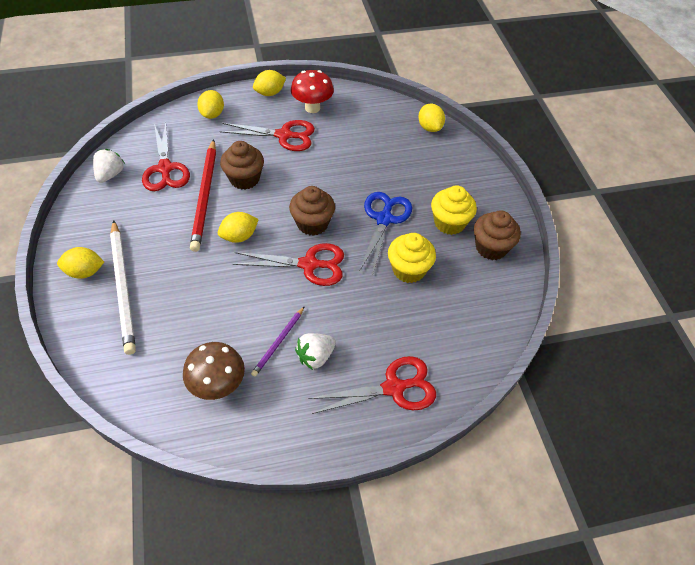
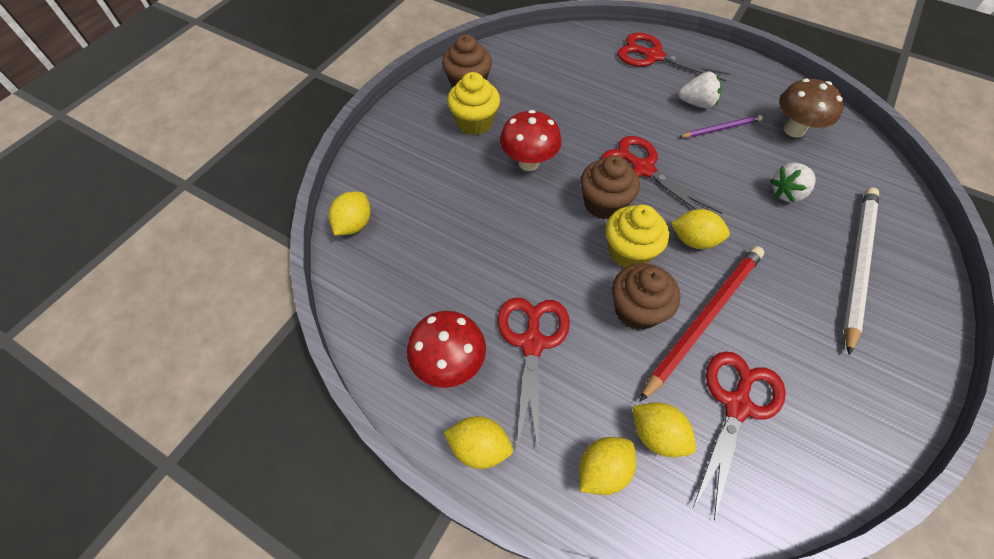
camera: 135 degrees left, 5 degrees up
(85, 272) = (901, 312): yellow lemon -> yellow lemon (657, 435)
(110, 174) = (827, 454): white strawberry -> white strawberry (786, 193)
(284, 135) = (532, 343): red scissors -> red scissors turned 45 degrees clockwise
(384, 219) = (528, 163): blue scissors -> red mushroom
(408, 270) = (557, 112): yellow cupcake -> yellow cupcake (629, 251)

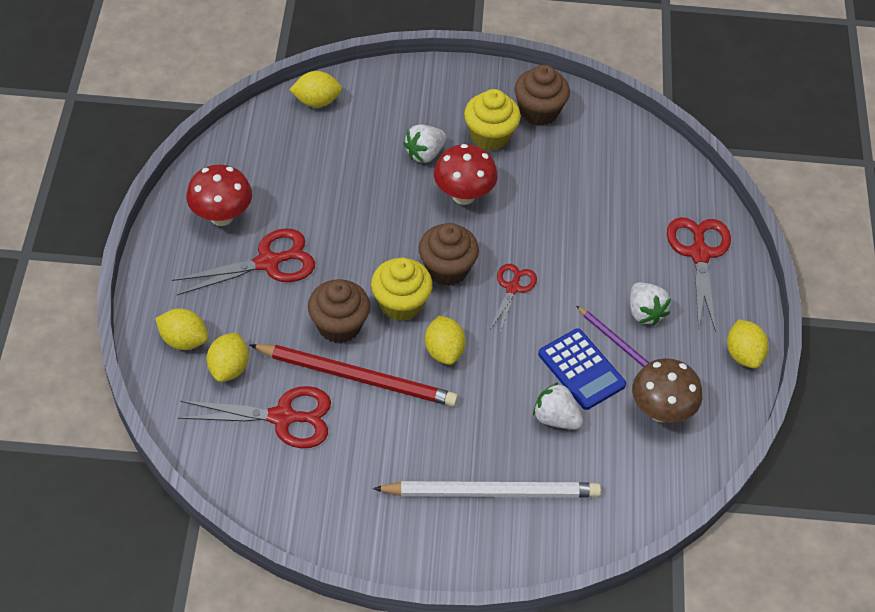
camera: 60 degrees right, 5 degrees down
(467, 170) = (424, 153): none -> white strawberry
(479, 447) = (165, 259): yellow lemon -> yellow lemon (743, 354)
(642, 169) = (512, 288): red scissors -> red scissors, size x0.61
(741, 159) = (581, 369): none -> blue calculator

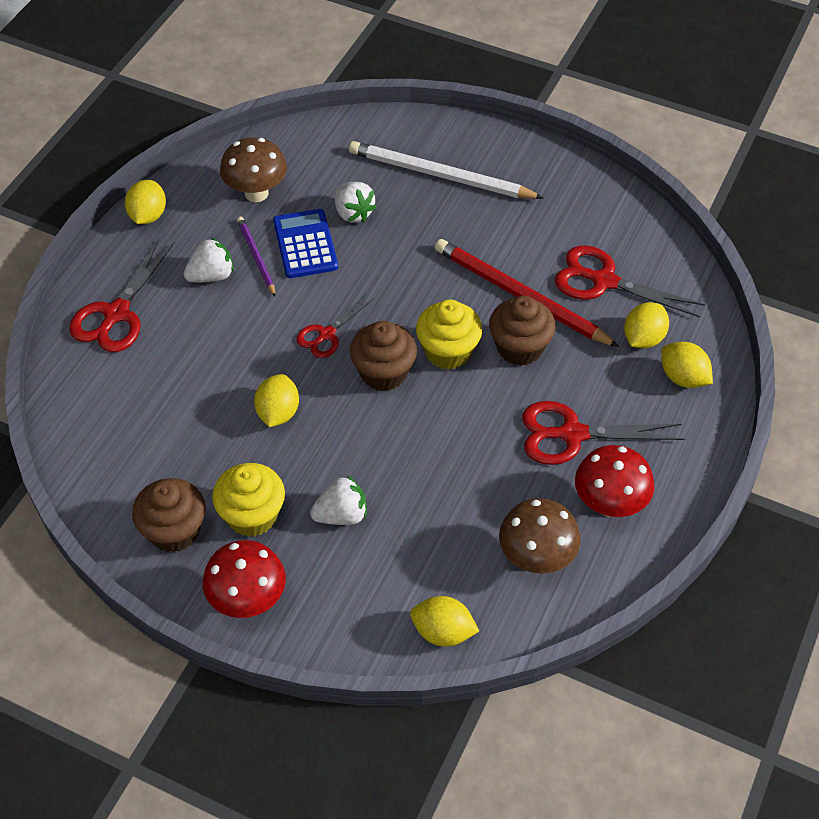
camera: 155 degrees left, 0 degrees up
(266, 164) = (536, 558): none -> brown mushroom
(444, 351) = (426, 296): yellow lemon -> yellow lemon (278, 413)
(463, 195) = (324, 449): red mushroom -> red mushroom (248, 600)
(645, 312) = (211, 276): white strawberry -> white strawberry turned 60 degrees clockwise

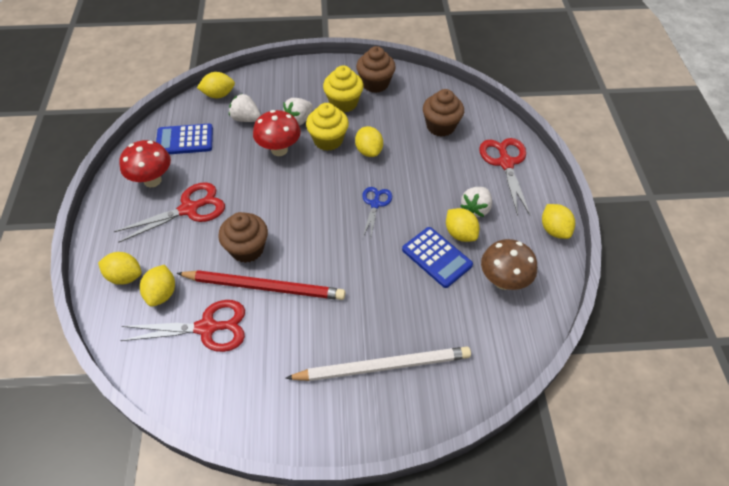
camera: 150 degrees right, 0 degrees up
(248, 600) = (318, 73): red mushroom -> red mushroom (279, 150)
(256, 257) = (460, 233): purple pencil -> yellow lemon
(326, 334) = (375, 204): red scissors -> blue scissors
(353, 213) = (424, 298): white strawberry -> white strawberry (246, 119)
(383, 373) = (324, 197): brown cupcake -> brown cupcake (440, 126)
(448, 351) = (293, 226): yellow cupcake -> yellow cupcake (328, 140)
(536, 558) = (185, 140): brown mushroom -> blue calculator

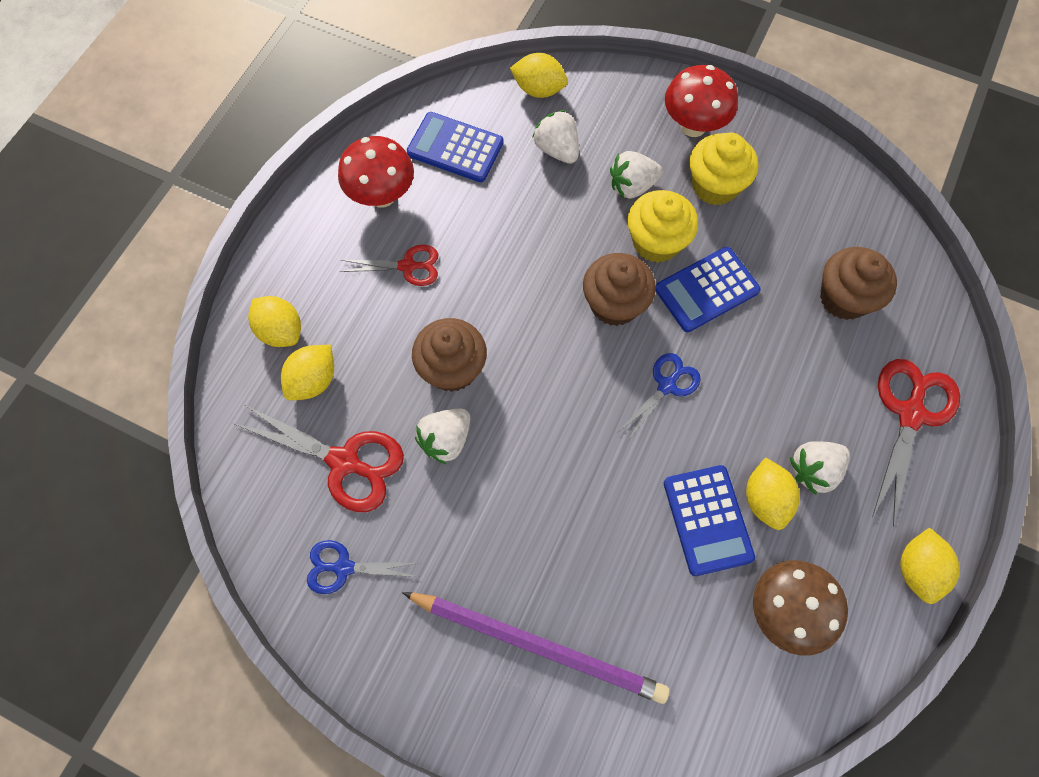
camera: 30 degrees right, 15 degrees up
(189, 209) = (407, 266): red scissors -> red scissors, size x0.61
(239, 385) = (343, 567): none -> blue scissors
(264, 287) = (446, 440): red pencil -> white strawberry
(279, 150) = (577, 226): red mushroom -> red mushroom (693, 126)
(368, 151) = (706, 290): yellow lemon -> blue calculator
(375, 84) = (783, 172): brown cupcake -> brown cupcake (614, 304)
(383, 366) = (538, 645): white pencil -> purple pencil

